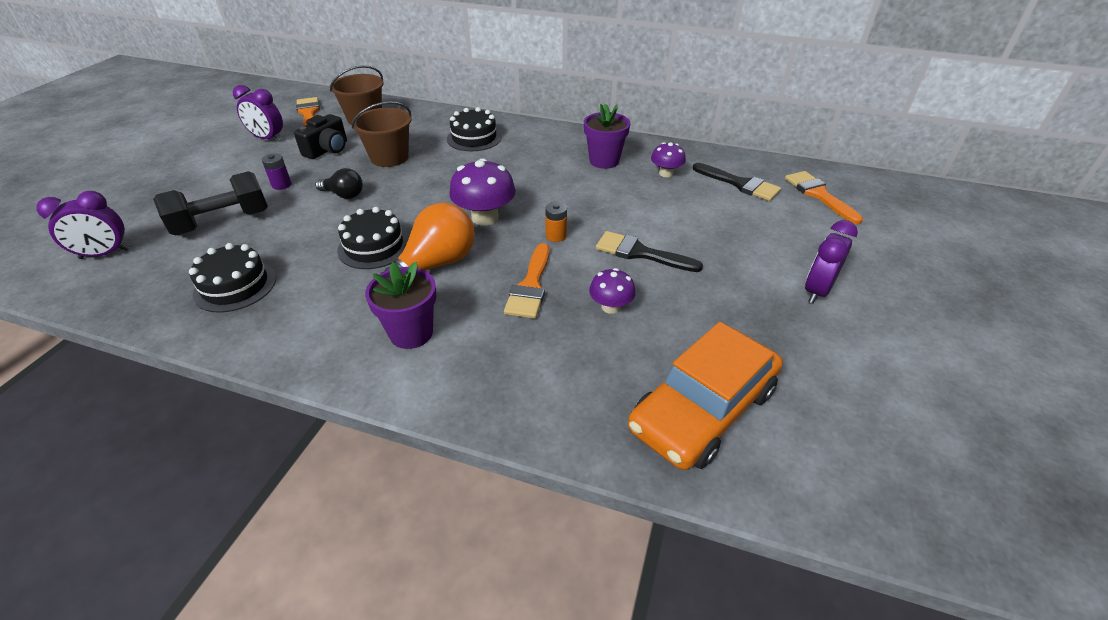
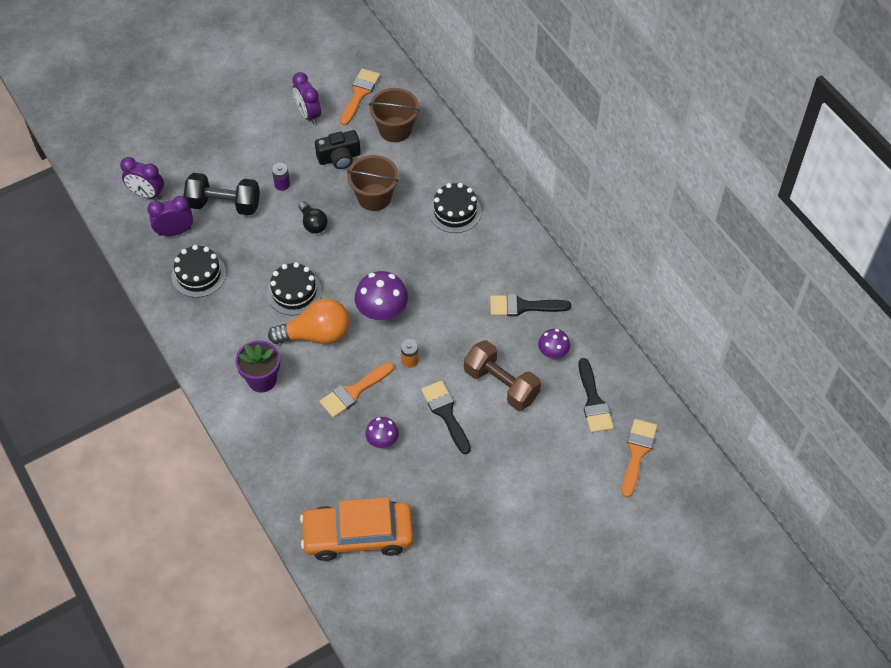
camera: 40 degrees right, 15 degrees up
(604, 161) = (523, 306): purple flower pot -> black brush
(657, 210) = (501, 384): none -> brown dumbbell
(817, 291) = (516, 520): purple clock -> purple clock (175, 232)

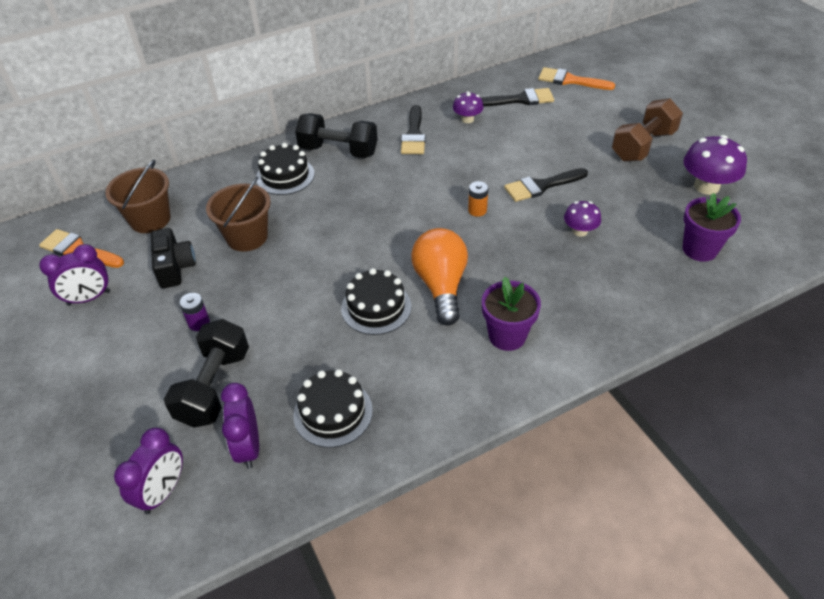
camera: 85 degrees left, 10 degrees down
(313, 224) = (273, 291): black light bulb -> none
(354, 391) = (519, 253): orange brush -> none
(358, 535) = (699, 249): orange car -> purple flower pot
(382, 311) = (411, 231): purple mushroom -> purple mushroom (706, 186)
(494, 247) = (338, 151): none -> black dumbbell
(501, 384) = (505, 150): brown dumbbell -> brown dumbbell (643, 146)

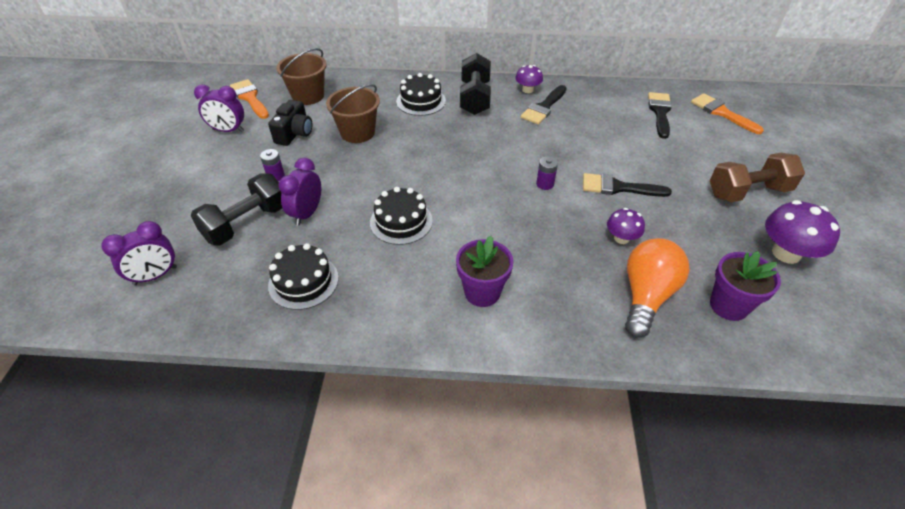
camera: 30 degrees right, 0 degrees up
(248, 447) = (230, 275): purple clock -> purple clock (307, 213)
(338, 151) = (475, 98): black dumbbell -> black dumbbell turned 45 degrees clockwise
(441, 286) = (464, 228): orange light bulb -> orange light bulb (646, 296)
(467, 119) = (599, 111): purple mushroom -> purple mushroom (527, 90)
(477, 210) = (545, 184): orange battery -> purple battery
(520, 99) = (660, 112): black brush -> black brush turned 105 degrees counterclockwise

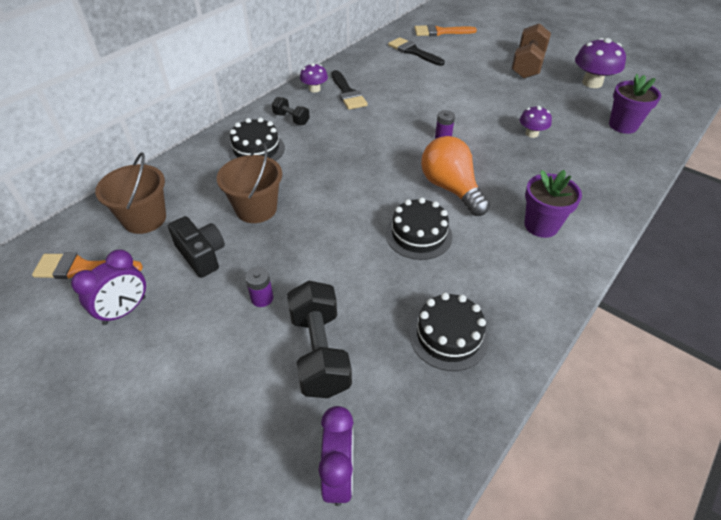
camera: 55 degrees left, 0 degrees up
(307, 213) = (349, 295): purple clock -> none
(475, 98) = (291, 119): black dumbbell -> black dumbbell, size x0.54
(618, 187) = (478, 108): black brush -> none
(646, 296) = (594, 152): orange light bulb -> orange light bulb (450, 188)

